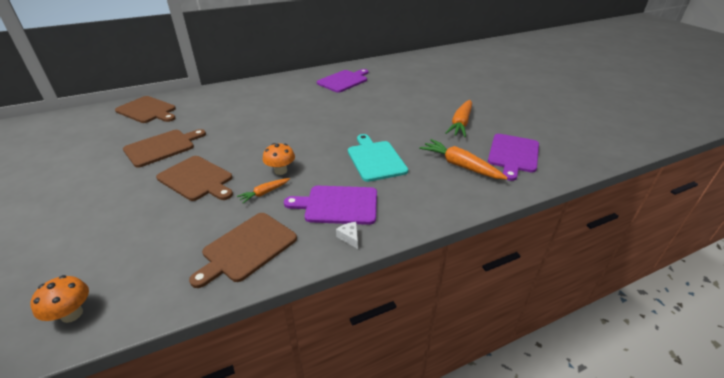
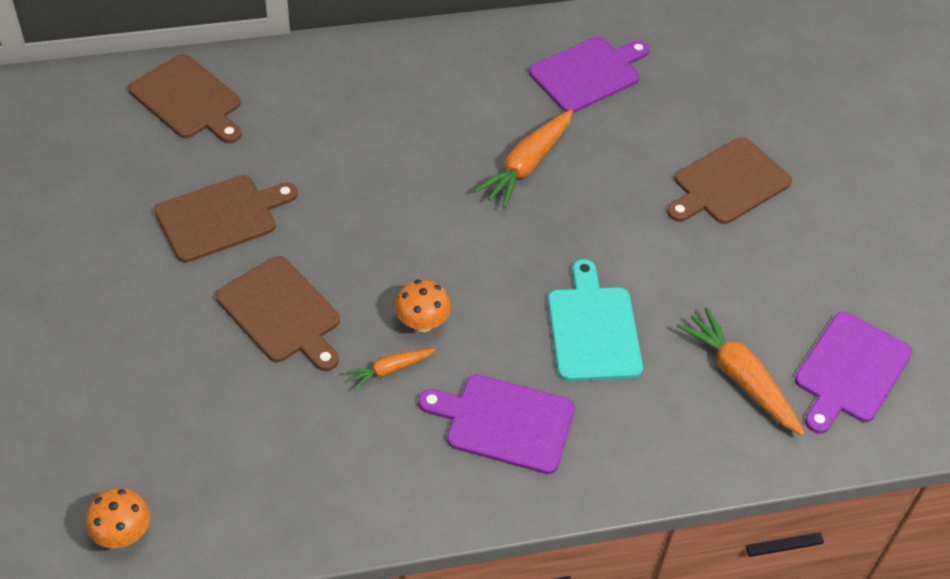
camera: 10 degrees right, 15 degrees up
(247, 248) = (353, 477): brown cutting board -> brown cutting board (728, 183)
(349, 237) = (509, 492): white cheese -> none
(460, 124) = (786, 265): orange carrot -> orange carrot (526, 165)

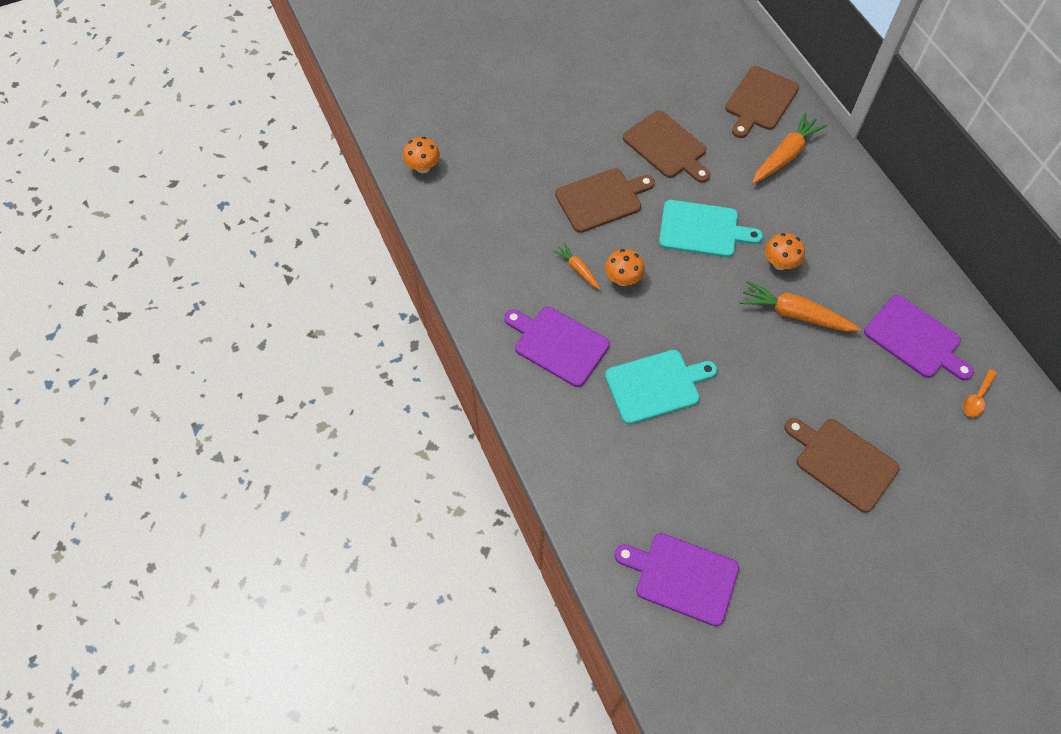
camera: 80 degrees right, 10 degrees up
(281, 313) = (601, 199): brown cutting board -> brown cutting board turned 150 degrees counterclockwise
(373, 217) = (702, 230): none -> turquoise cutting board
(450, 157) = (780, 263): none -> orange mushroom
(504, 422) = (558, 344): purple cutting board -> purple cutting board turned 60 degrees counterclockwise
(672, 51) = (977, 398): none -> orange spoon
(740, 378) = (647, 493): orange carrot -> orange carrot (785, 155)

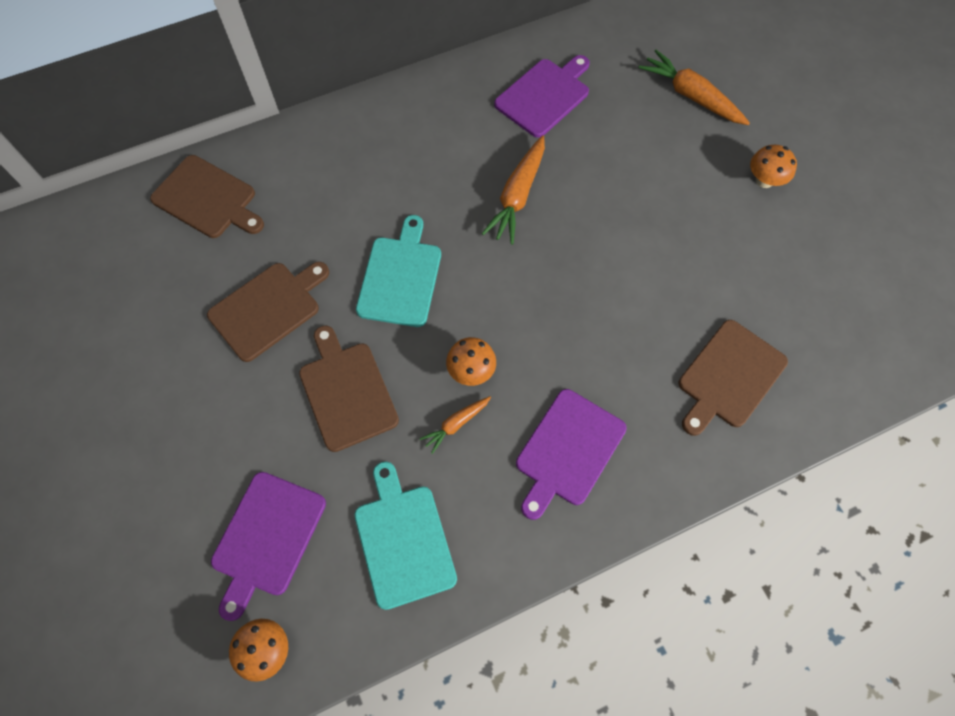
camera: 90 degrees left, 5 degrees up
(656, 386) = (617, 341): turquoise cutting board -> turquoise cutting board (403, 540)
(682, 577) = (836, 329): purple cutting board -> purple cutting board (266, 538)
(780, 263) = (450, 203): orange mushroom -> orange mushroom (764, 180)
(785, 155) = (296, 181): orange carrot -> orange carrot (691, 96)
(842, 462) = (689, 174): brown cutting board -> brown cutting board (729, 376)
(977, 398) = (608, 58): orange spoon -> none

